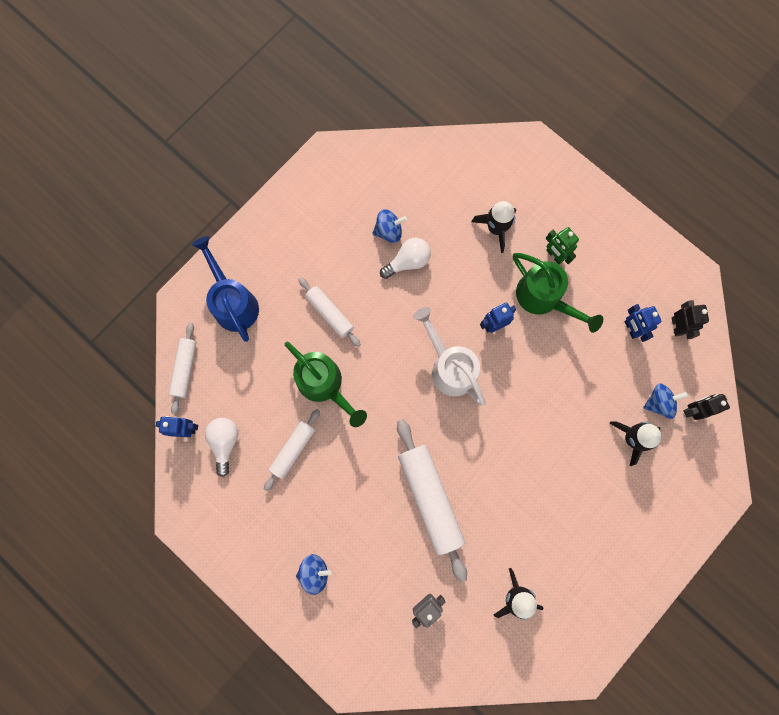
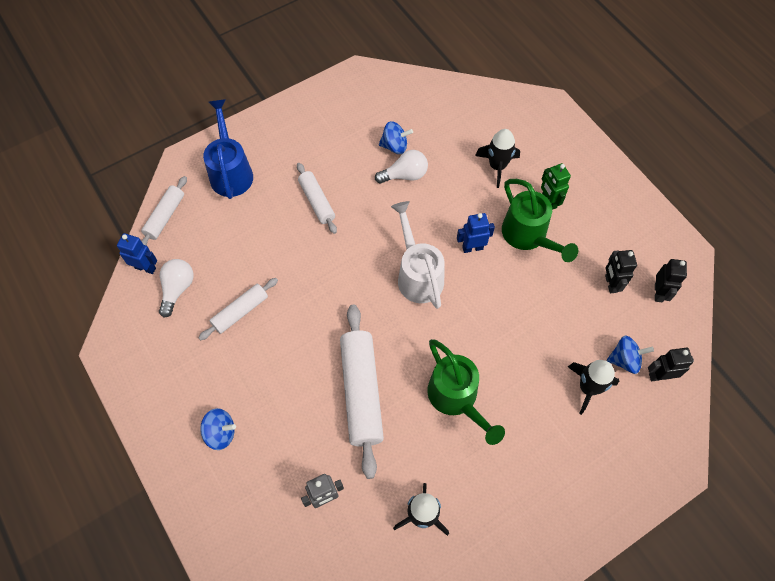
camera: 15 degrees right, 15 degrees down
(324, 385) = (290, 261): green watering can -> green watering can (456, 398)
(631, 329) = (610, 284): blue robot -> black robot

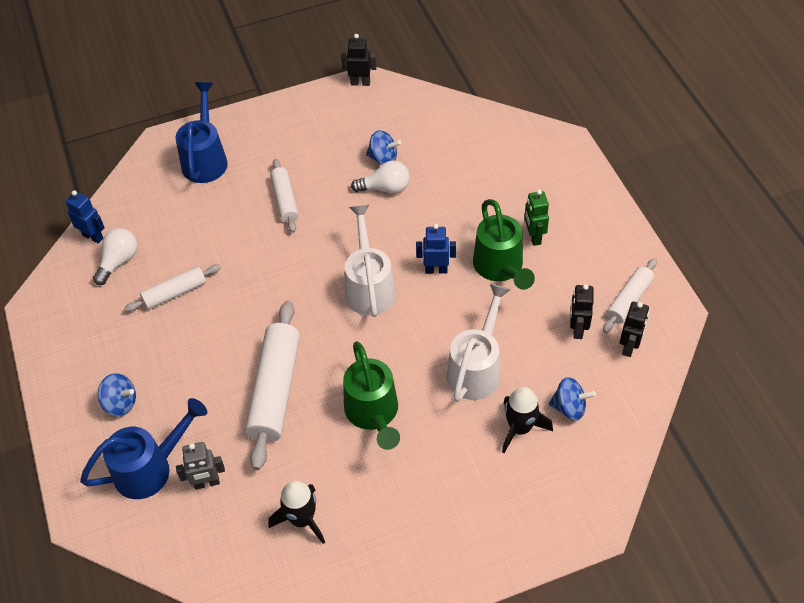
camera: 15 degrees right, 10 degrees down
(165, 216) = (127, 191): white rolling pin -> white rolling pin (628, 300)
(268, 493) = (150, 468): none -> blue watering can
(497, 166) = (488, 194): black rocket -> none
(535, 337) = (477, 369): none -> white watering can
(660, 376) = (604, 430): black robot -> black robot (360, 83)

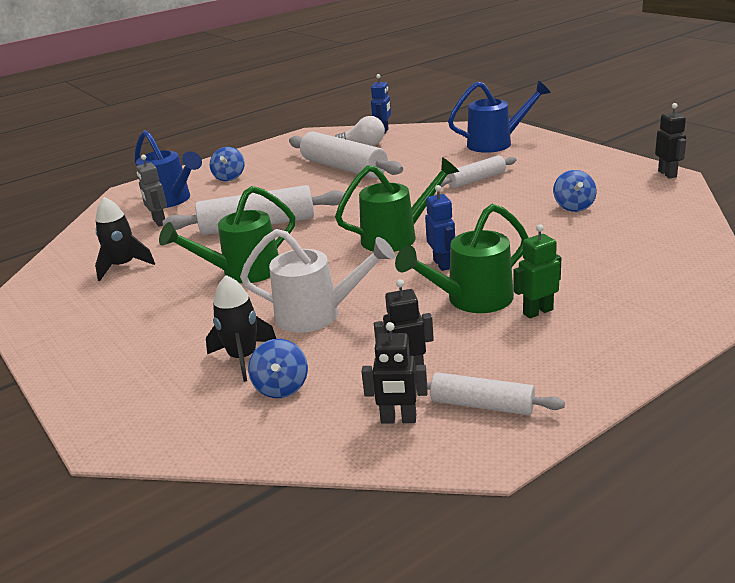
camera: 75 degrees right, 25 degrees down
(175, 293) = (344, 168): white rolling pin -> white rolling pin, size x1.74
(369, 287) = (397, 237): white watering can -> green watering can
(385, 188) = (533, 216): white light bulb -> none

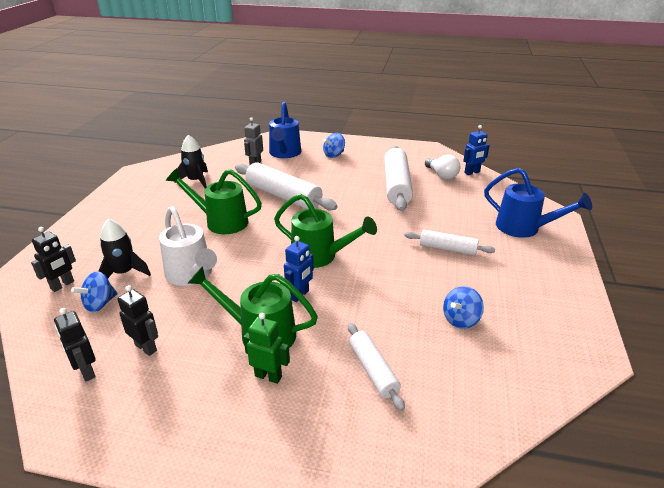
camera: 45 degrees right, 5 degrees up
(482, 405) = (122, 404): white rolling pin -> white rolling pin (373, 370)
(667, 174) = (596, 351): black robot -> black robot (62, 285)

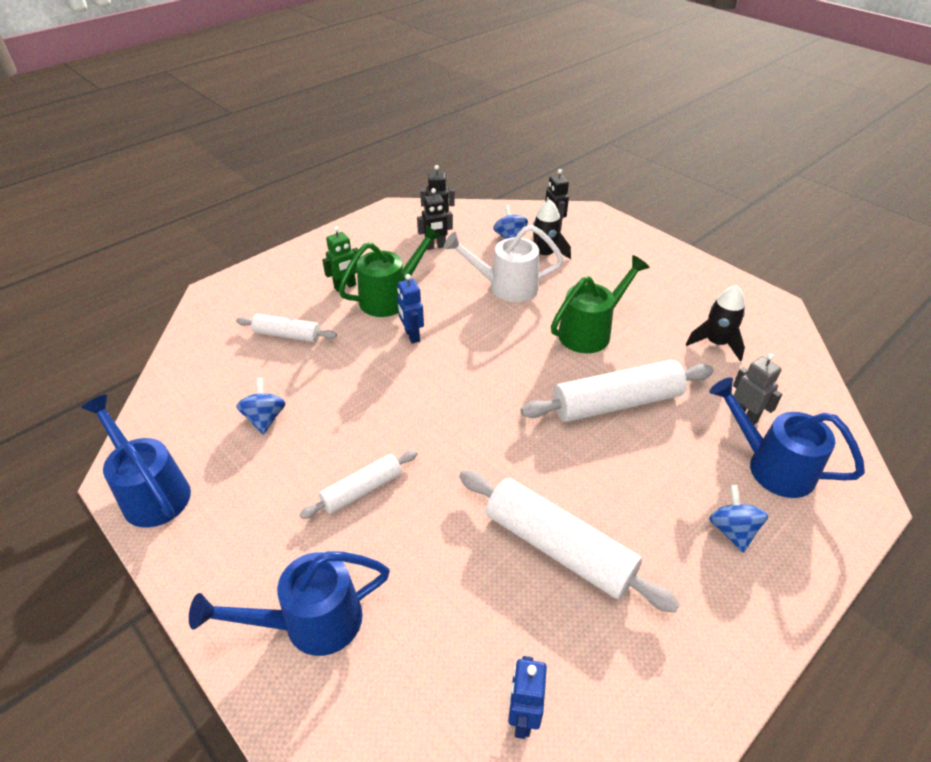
camera: 125 degrees right, 10 degrees up
(320, 256) = (456, 375): green watering can -> none
(442, 175) = (548, 647): white light bulb -> none
(574, 331) = (152, 492): none -> blue watering can

